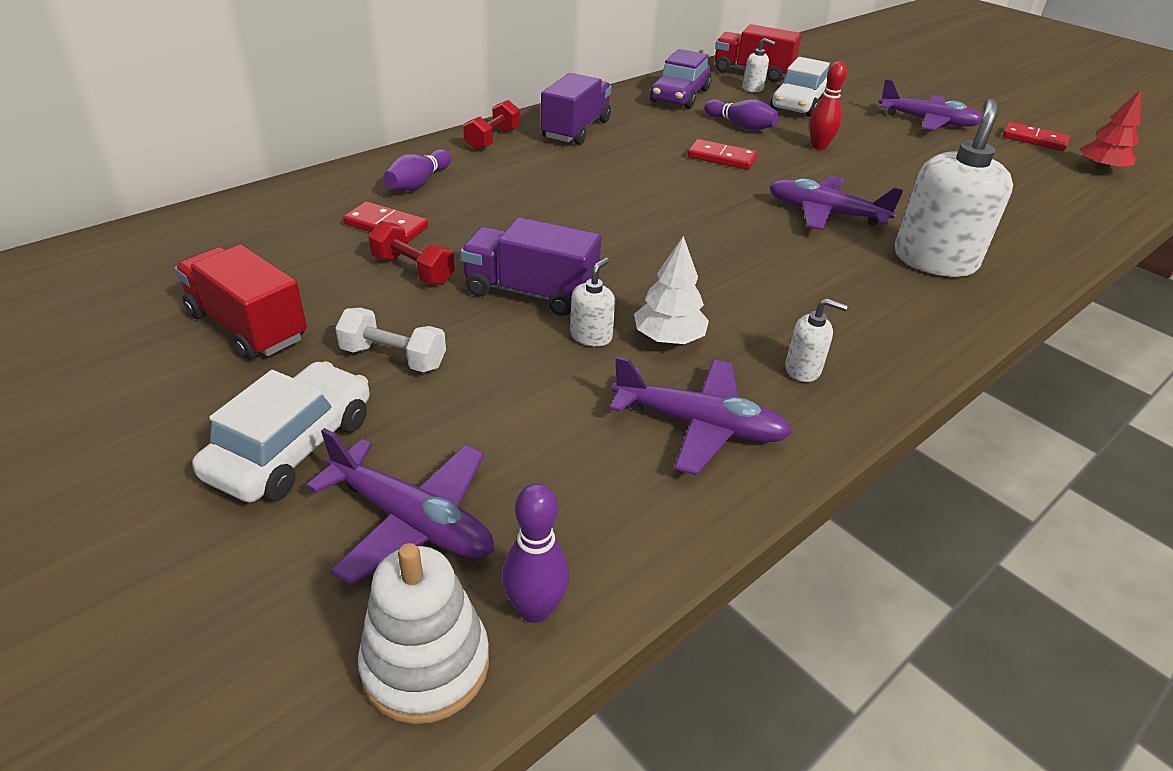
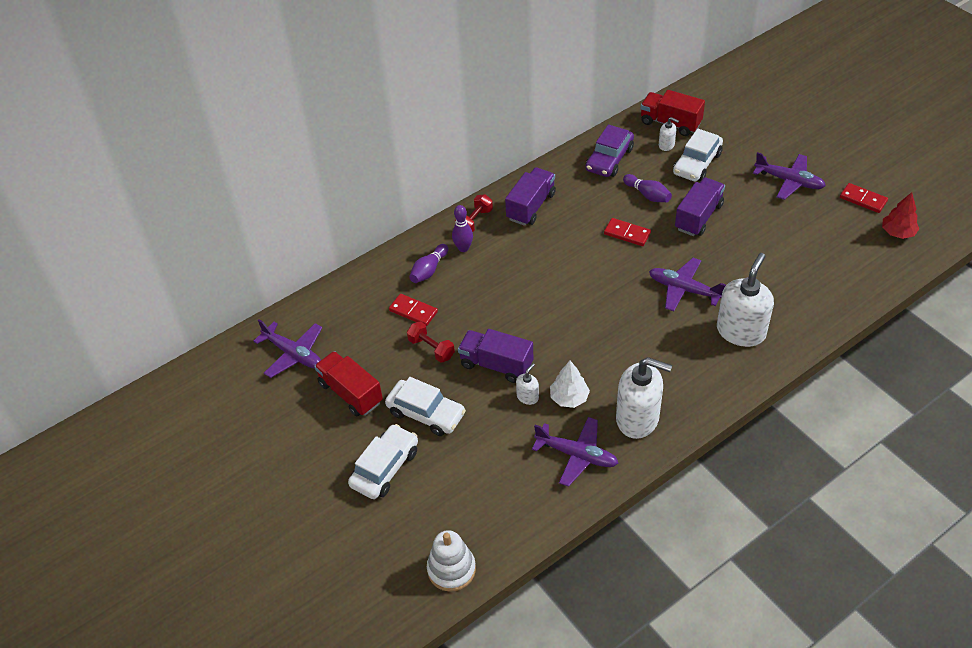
camera: 10 degrees right, 10 degrees up
(393, 358) = (426, 413): white dumbbell -> white car
(412, 521) = (442, 507): purple plane -> purple plane (293, 354)
(535, 609) = (494, 548): purple bowling pin -> purple bowling pin (463, 248)
(803, 369) = (638, 418): white soap dispenser -> white soap dispenser, size x2.22
(819, 146) = (698, 217): red bowling pin -> purple truck

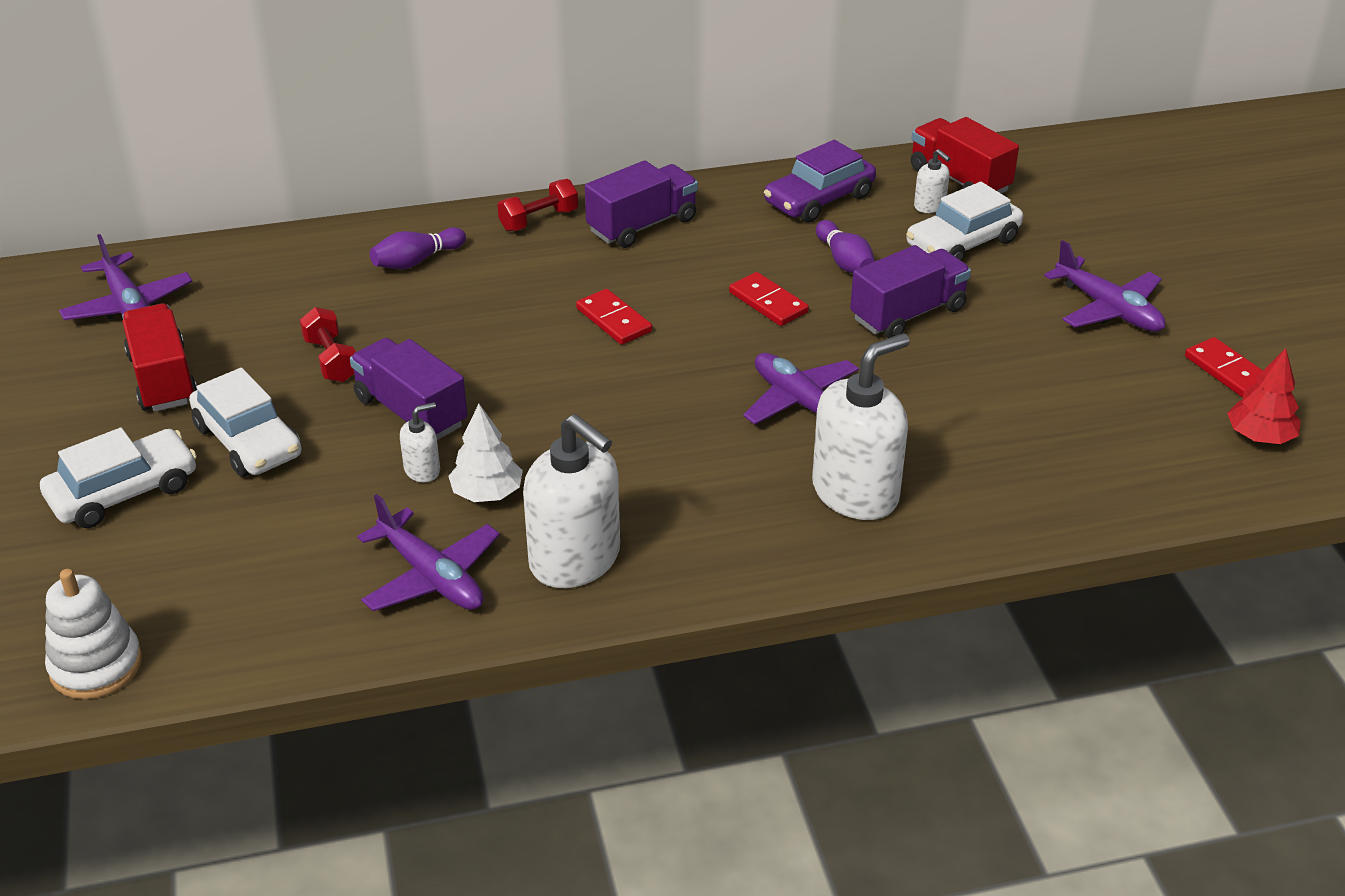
camera: 20 degrees right, 10 degrees down
(413, 311) = (347, 305): red domino -> red domino (613, 320)
(463, 248) = (492, 248): purple bowling pin -> none

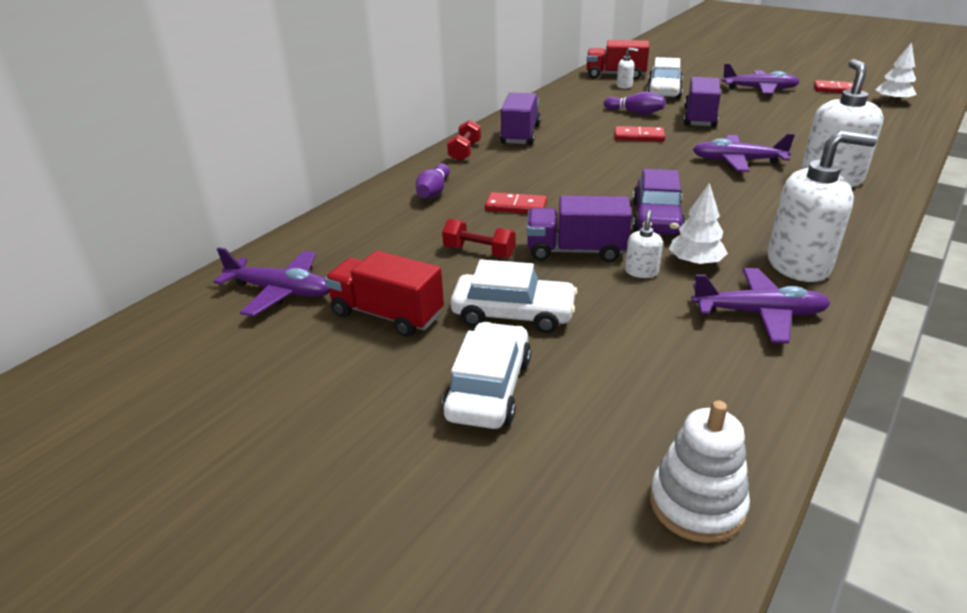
camera: 40 degrees left, 5 degrees down
(613, 320) = (588, 170): red domino -> red domino (516, 206)
(819, 199) = (577, 99): purple car -> purple car (657, 218)
(1259, 436) = (892, 101): red tree -> white tree

